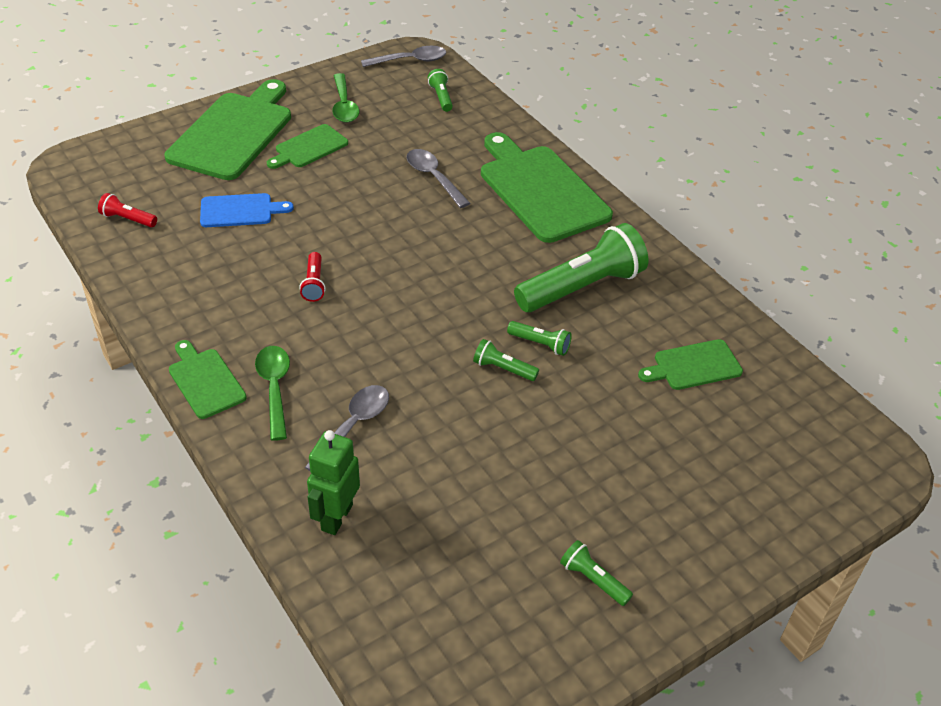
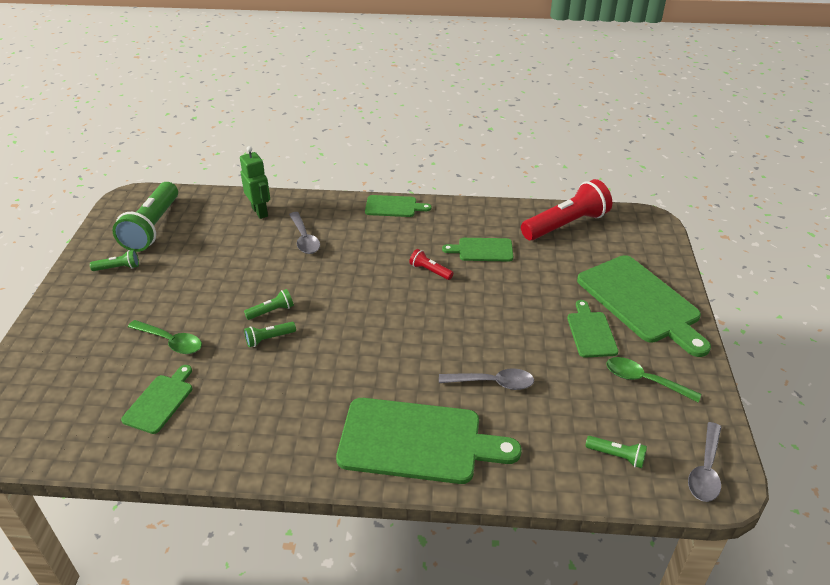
camera: 130 degrees right, 5 degrees down
(128, 219) = (566, 225): red flashlight -> red flashlight, size x2.25
(237, 261) = (482, 250): none -> green cutting board
(240, 211) = (535, 270): blue cutting board -> none
(274, 388) = (361, 225): green spoon -> green spoon (171, 342)
(582, 287) = (289, 392): green flashlight -> green flashlight (152, 227)

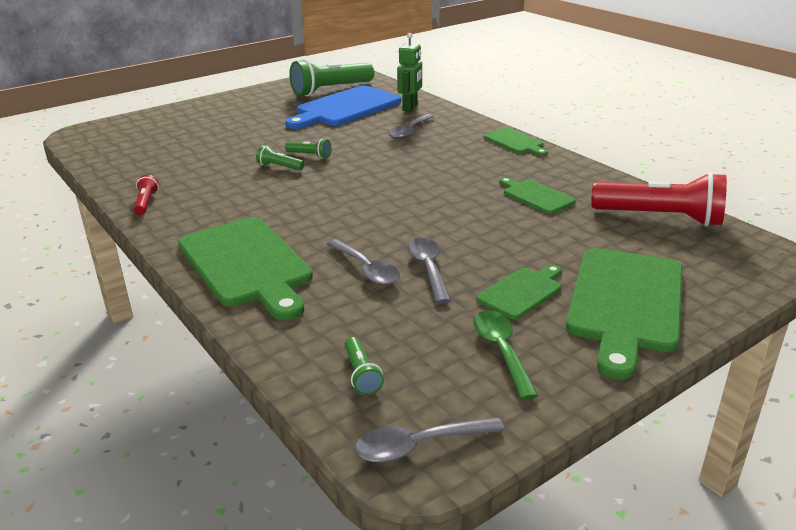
camera: 50 degrees right, 10 degrees down
(118, 268) = (275, 99): green flashlight -> none
(160, 401) = (168, 163): green cutting board -> none
(171, 342) = (229, 141): green spoon -> none
(205, 242) = (345, 108): none -> blue cutting board
(430, 271) = (463, 187): red flashlight -> red flashlight (146, 203)
(522, 354) = (428, 269): none -> grey spoon

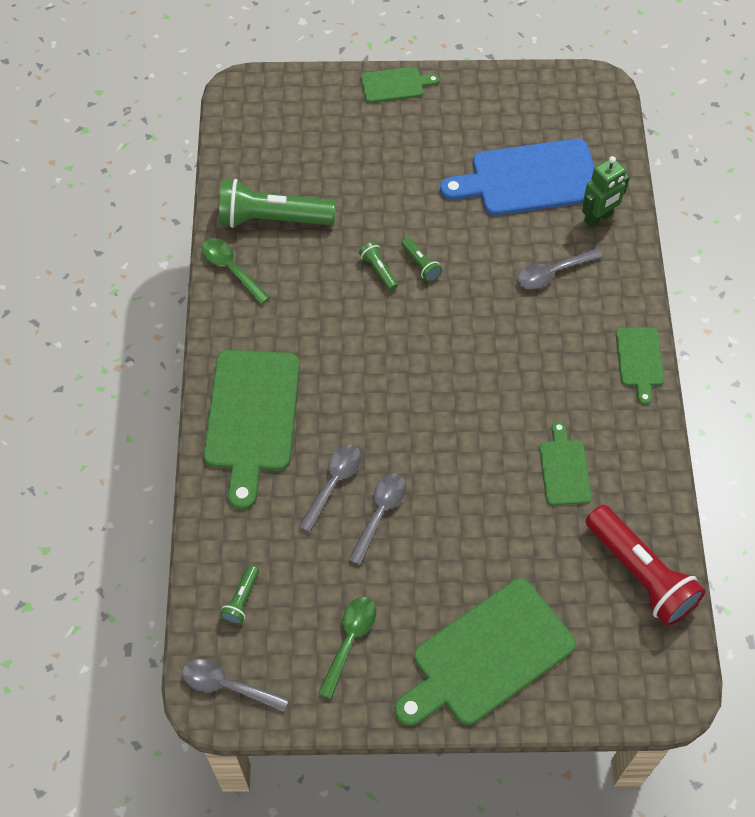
camera: 35 degrees right, 30 degrees up
(146, 203) = (231, 269): red flashlight -> green spoon
(330, 90) = (546, 123): green flashlight -> green flashlight (272, 219)
(366, 269) = (333, 483): grey spoon -> grey spoon turned 150 degrees counterclockwise
(522, 292) = (424, 589): green cutting board -> green cutting board (395, 85)

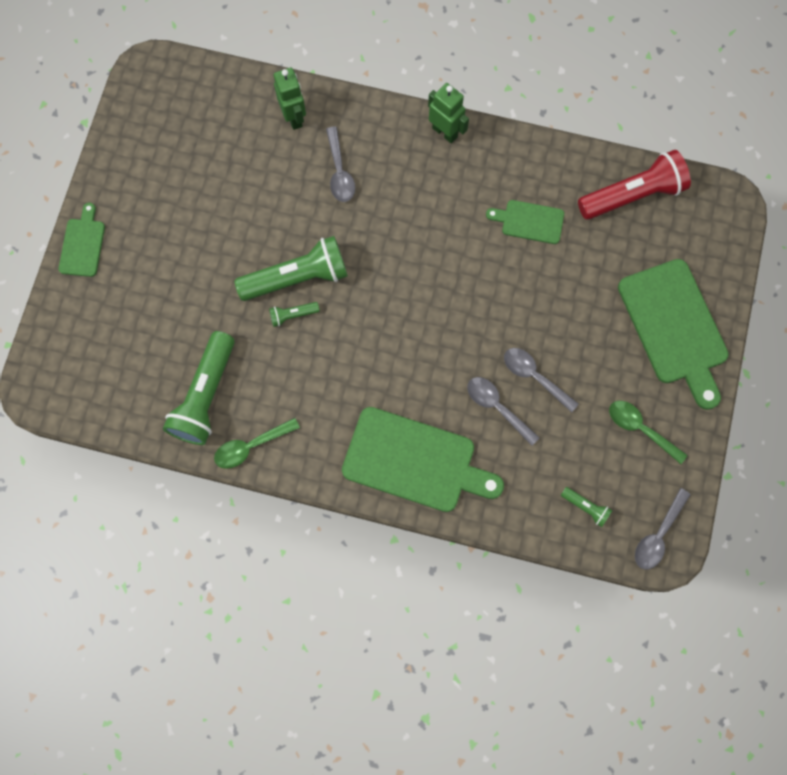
camera: 75 degrees left, 15 degrees up
(420, 264) = (297, 278): green flashlight -> green flashlight, size x2.25
(529, 179) = (233, 160): blue cutting board -> none
(639, 360) = (445, 132): green cutting board -> green robot

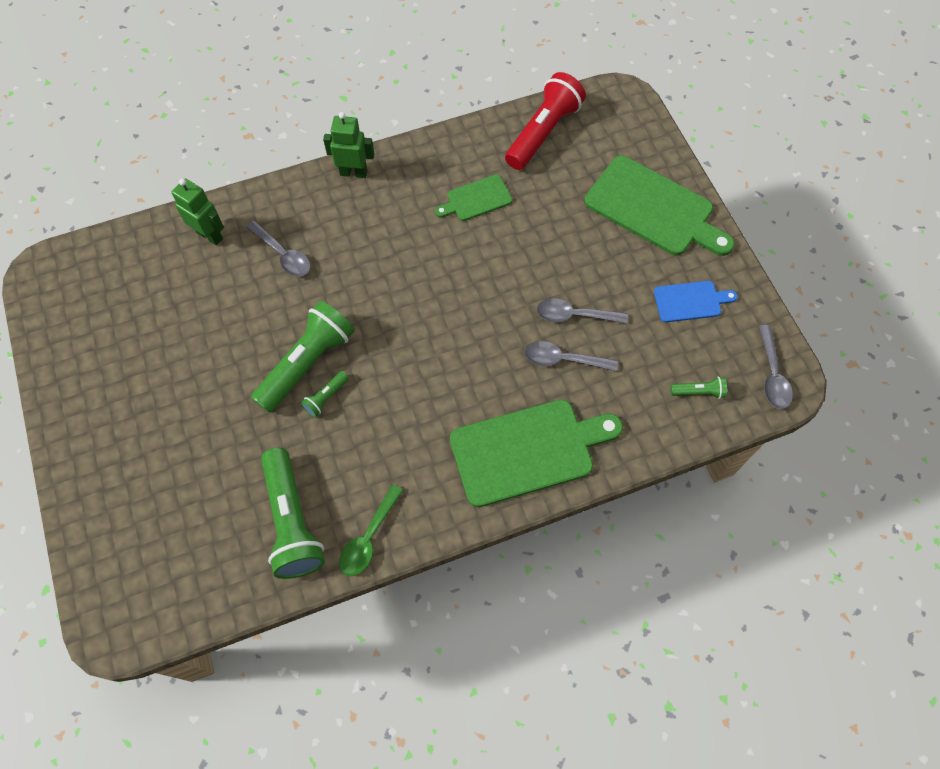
camera: 35 degrees left, 10 degrees down
(83, 244) = (73, 462): green cutting board -> none
(640, 429) = (690, 301): green spoon -> blue cutting board

